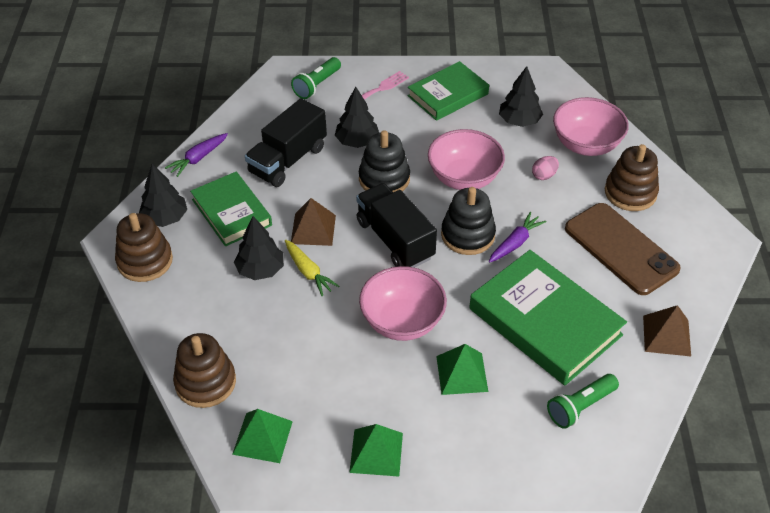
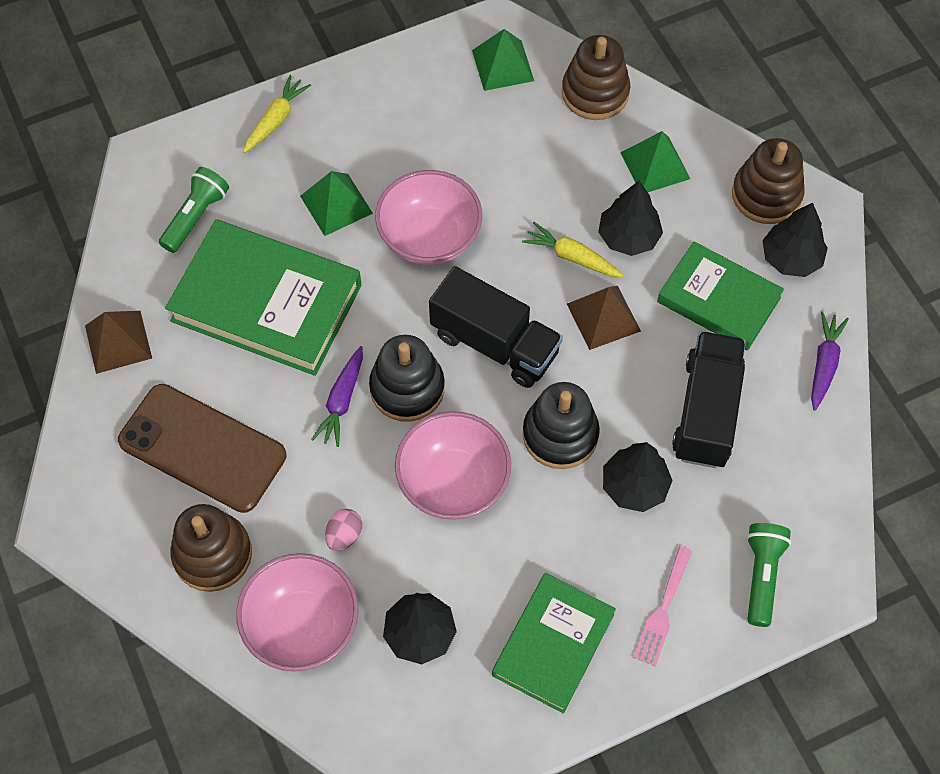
camera: 155 degrees right, 15 degrees up
(376, 452) = (385, 93): green pyramid -> green pyramid (655, 165)
(482, 466) = (276, 119): none -> yellow carrot

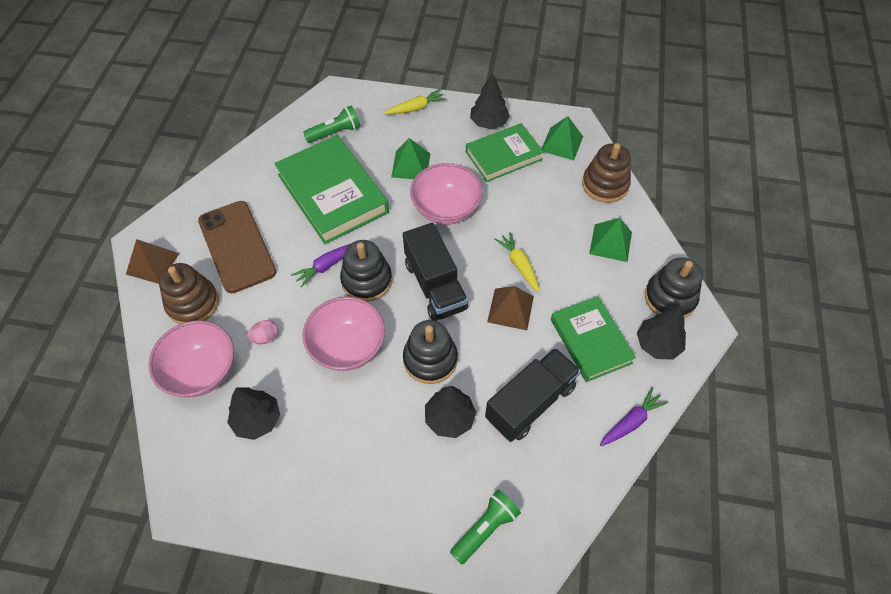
camera: 35 degrees right, 5 degrees down
(118, 341) = (245, 170): brown pyramid -> brown pyramid (152, 263)
(553, 644) = (324, 479): green book -> green book (503, 155)
(628, 237) = (562, 273): black tree -> black tree (488, 122)
(663, 611) = (405, 506): pink fork -> none
(766, 195) = (670, 298): brown stacking toy -> black stacking toy

